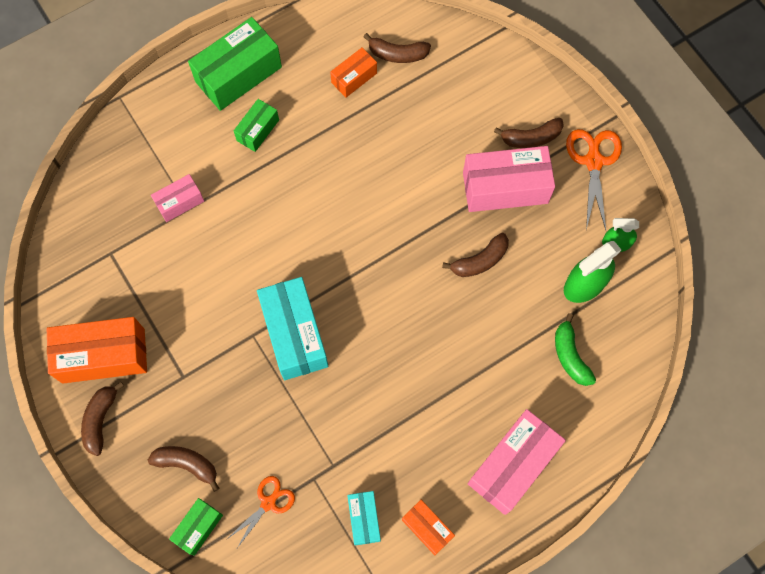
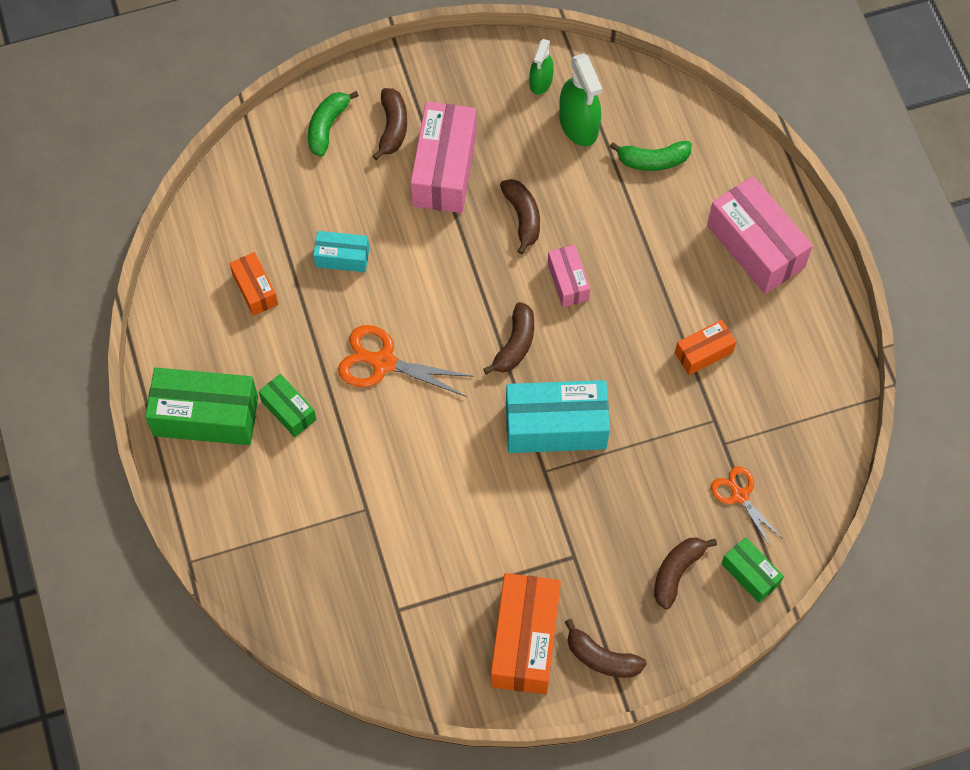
camera: 75 degrees left, 5 degrees down
(180, 202) = (355, 517): pink box -> pink box (568, 281)
(238, 74) = (206, 416): green box -> green box turned 60 degrees counterclockwise
(364, 519) = (779, 403): turquoise box -> turquoise box (342, 257)
(397, 54) = (240, 235): brown banana -> brown banana (515, 344)
(427, 528) = (802, 344): orange box -> orange box (703, 352)
(515, 89) = (328, 126): none -> green banana
(593, 161) = (440, 75): orange scissors -> orange scissors (383, 362)

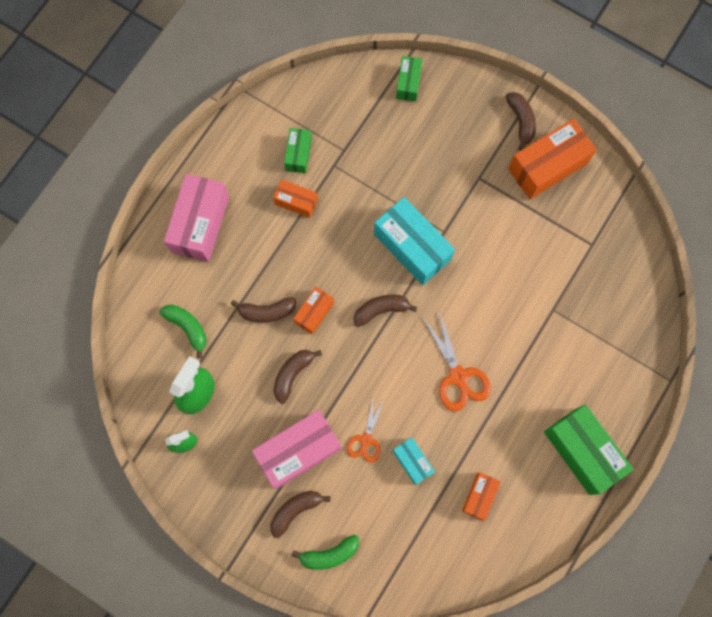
camera: 130 degrees left, 10 degrees up
(289, 410) = (535, 405): green box -> green box (298, 154)
(568, 281) = (314, 312): pink box -> orange box
(677, 572) = (440, 119): brown banana -> brown banana (266, 311)
(740, 495) = (368, 120): orange scissors -> orange scissors (366, 439)

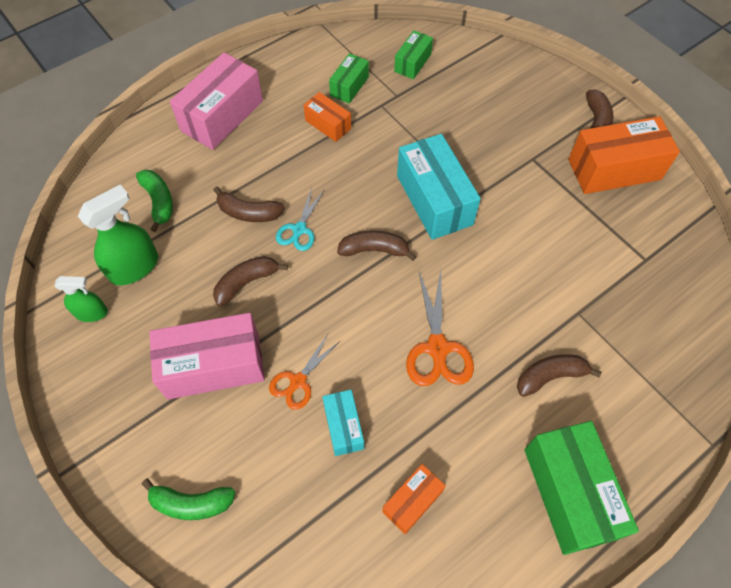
camera: 20 degrees right, 15 degrees down
(295, 510) = (176, 433): brown banana -> brown banana (550, 376)
(314, 312) = (299, 229): orange box -> turquoise scissors
(408, 83) = (486, 59): green box -> green box (412, 63)

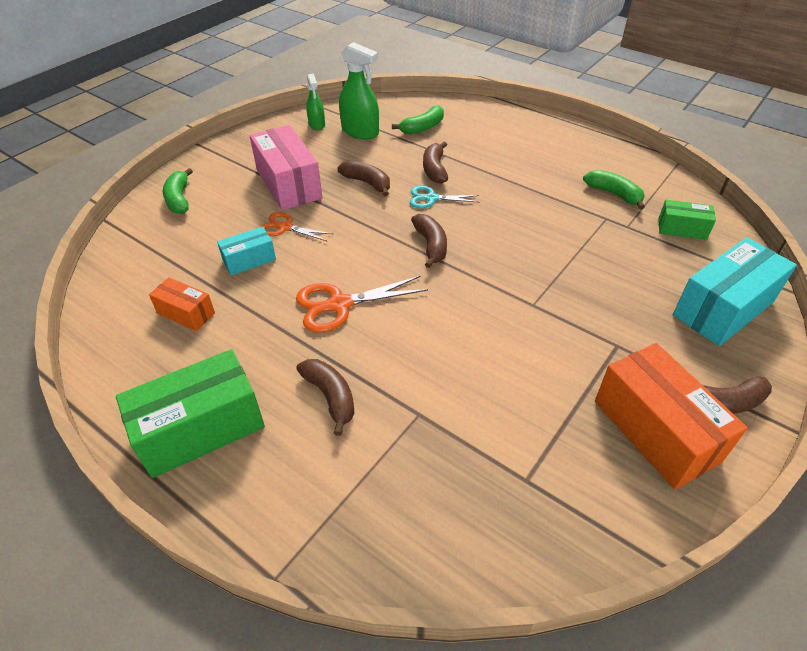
camera: 75 degrees right, 15 degrees down
(222, 116) = (525, 135): pink box -> none
(328, 124) = (557, 191): orange box -> none
(349, 86) = (614, 194): green box -> green banana
(434, 200) = (510, 274): turquoise box -> turquoise box (723, 308)

